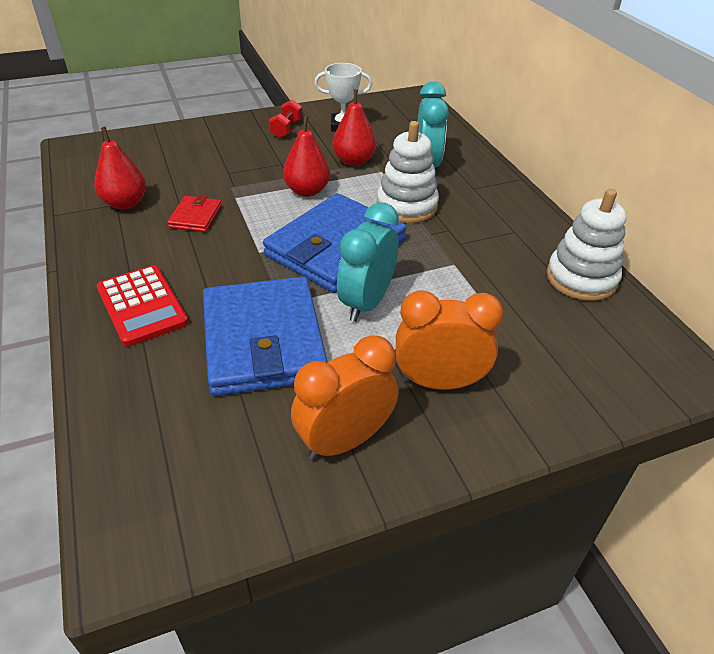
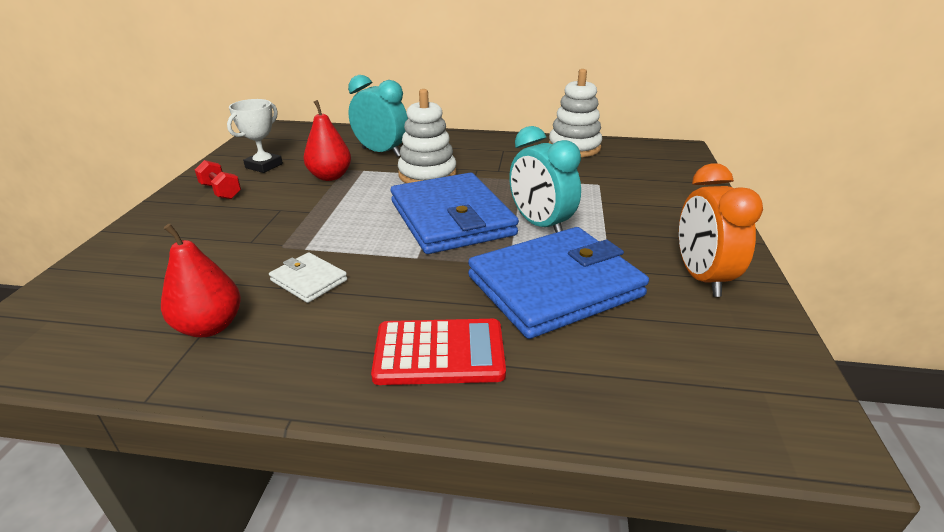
camera: 60 degrees left, 10 degrees down
(195, 217) = (309, 280): red wallet -> white wallet
(263, 340) = (554, 286): blue wallet -> blue wallet turned 45 degrees counterclockwise
(307, 191) = (347, 209): red pear -> none
(439, 382) = (652, 222): orange clock -> none

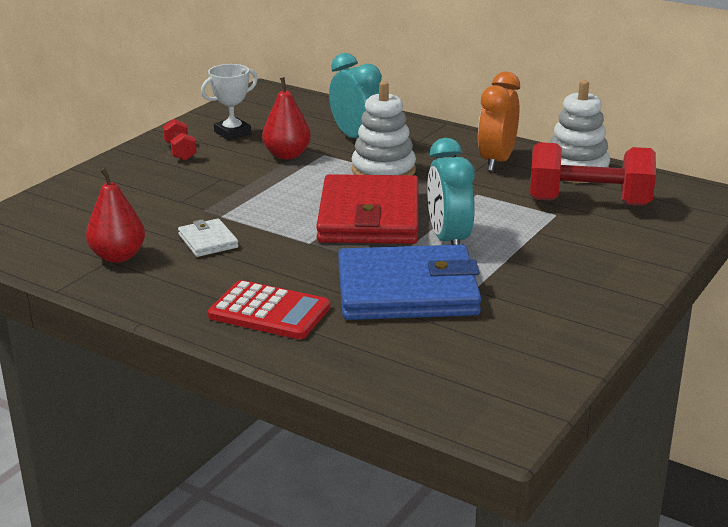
camera: 25 degrees right, 5 degrees down
(451, 218) = (369, 217): blue wallet -> red wallet
(611, 170) = (588, 202): none -> red dumbbell
(701, 277) = (552, 315): orange clock -> orange clock (496, 161)

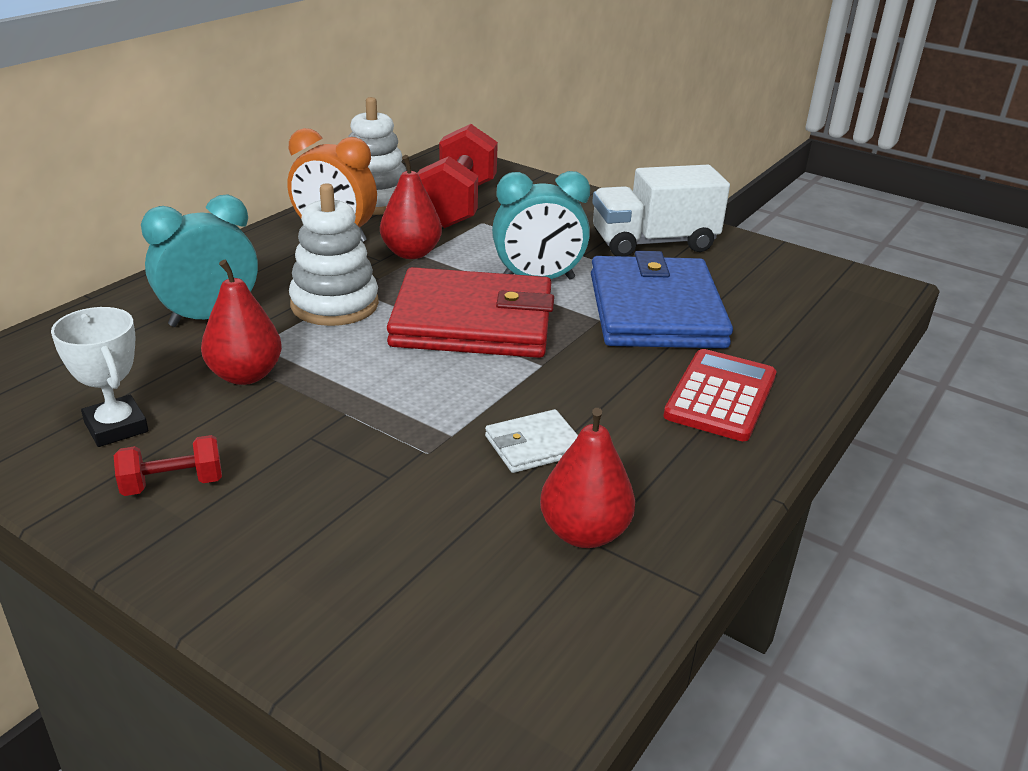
camera: 90 degrees left, 5 degrees up
(478, 189) = (411, 253): none -> red pear
(552, 295) = (653, 243): none -> white truck

